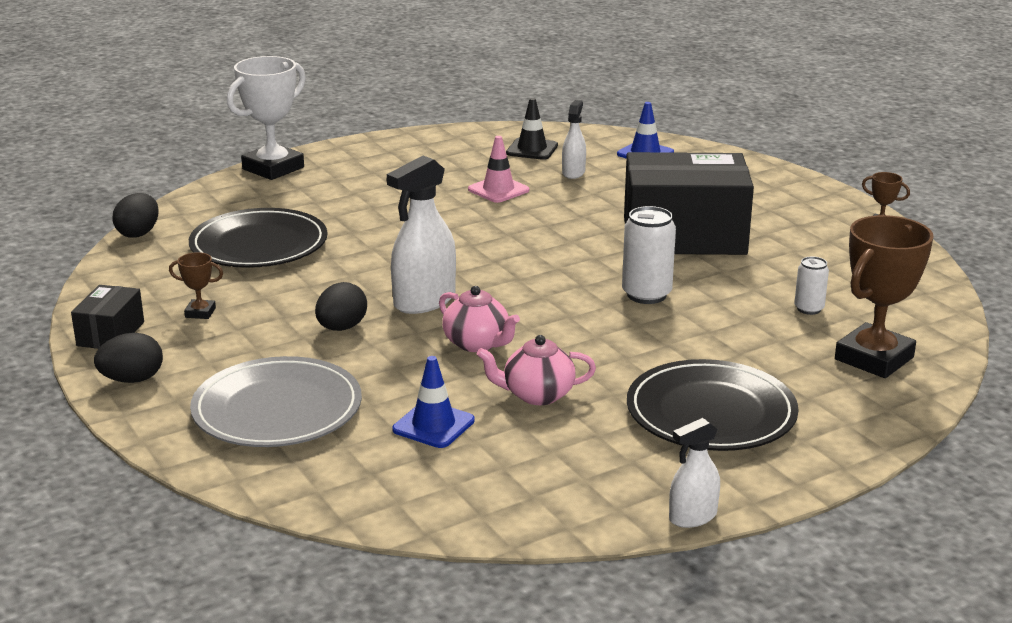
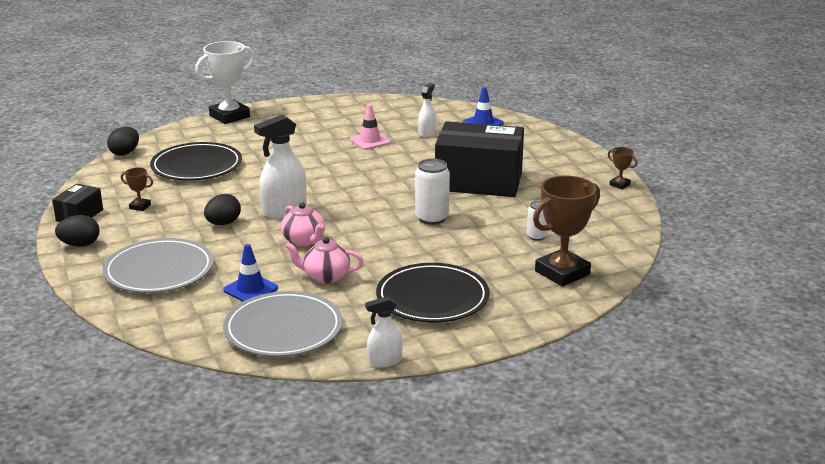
camera: 10 degrees right, 0 degrees up
(515, 483) = (283, 329): none -> grey plate
(532, 149) = (407, 115): black traffic cone -> none

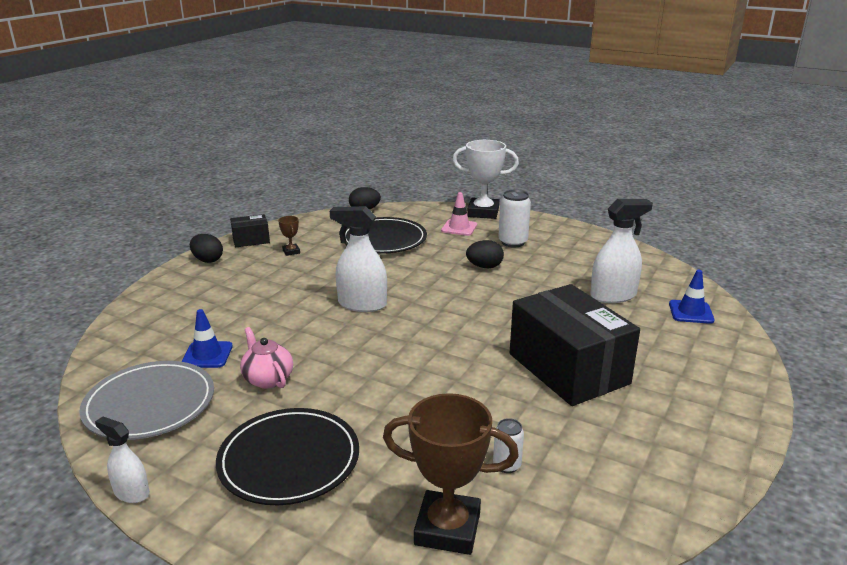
camera: 50 degrees right, 0 degrees up
(159, 271) = (199, 304): grey plate -> none
(223, 223) = (305, 291): black egg -> black egg (484, 267)
(304, 241) = (321, 338): pink teapot -> none
(370, 141) = (547, 279): pink traffic cone -> pink traffic cone (459, 228)
(426, 133) = (613, 296): white spray bottle -> white spray bottle, size x1.73
(432, 218) = (451, 380): white can -> white can (513, 242)
(619, 185) = (726, 467): brown trophy -> none

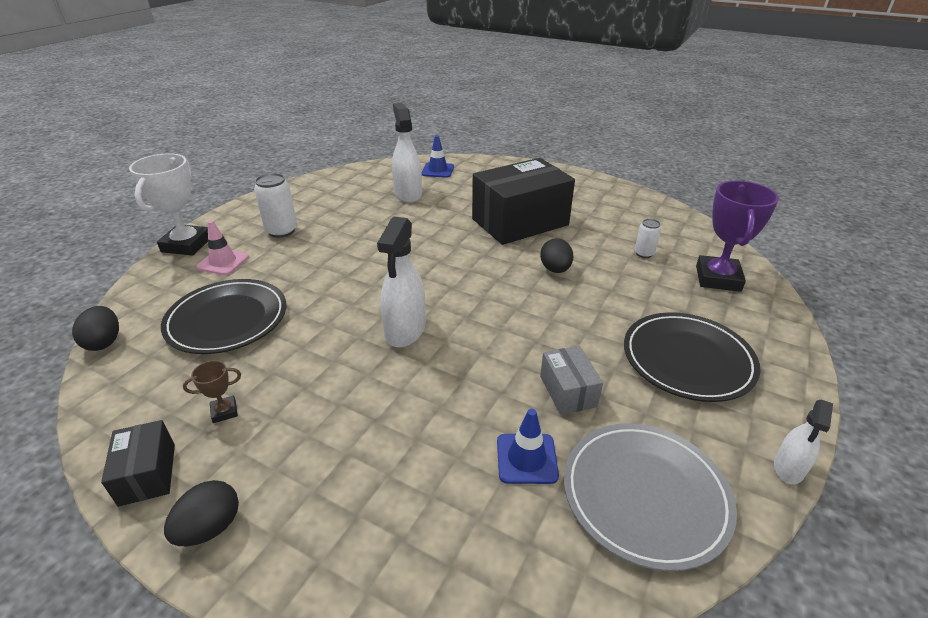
camera: 90 degrees left, 10 degrees up
(268, 379) = (568, 391): pink teapot -> grey box
(447, 528) = (718, 278): brown trophy -> purple trophy
(484, 267) = (334, 250): black egg -> black egg (555, 269)

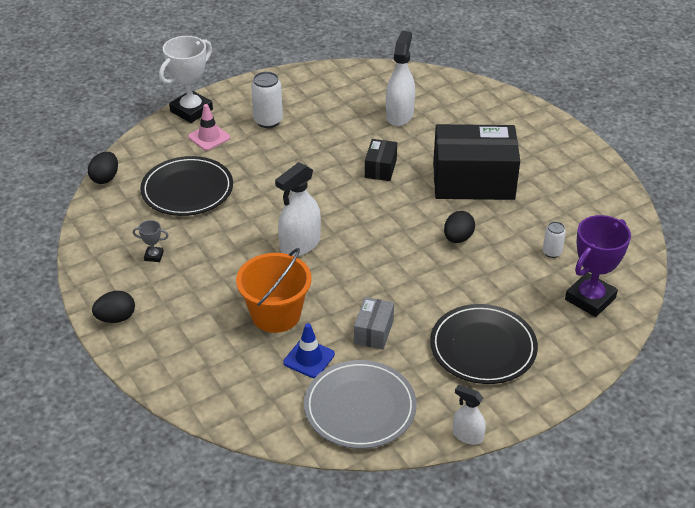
camera: 30 degrees right, 5 degrees up
(147, 474) = (97, 276): black box -> black box (380, 168)
(224, 411) = (154, 256): brown trophy -> grey trophy
(437, 170) = (450, 94): blue traffic cone -> none
(440, 420) = (276, 314): none -> orange bucket
(788, 468) = (467, 436): white spray bottle -> white spray bottle turned 60 degrees clockwise

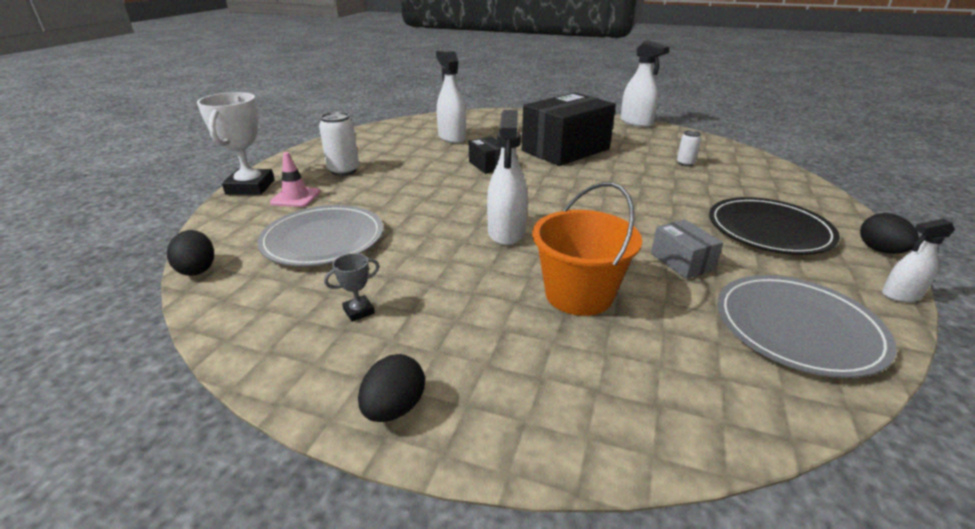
camera: 40 degrees left, 10 degrees down
(187, 190) = (323, 240): black plate -> grey plate
(309, 358) = (676, 314): blue traffic cone -> none
(458, 238) = (616, 179): black egg -> black egg (880, 250)
(590, 299) = (756, 175): purple trophy -> none
(610, 175) = (636, 122): none -> white spray bottle

